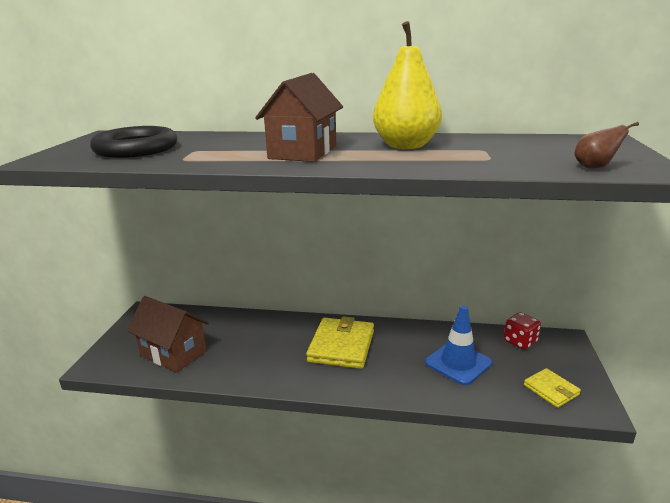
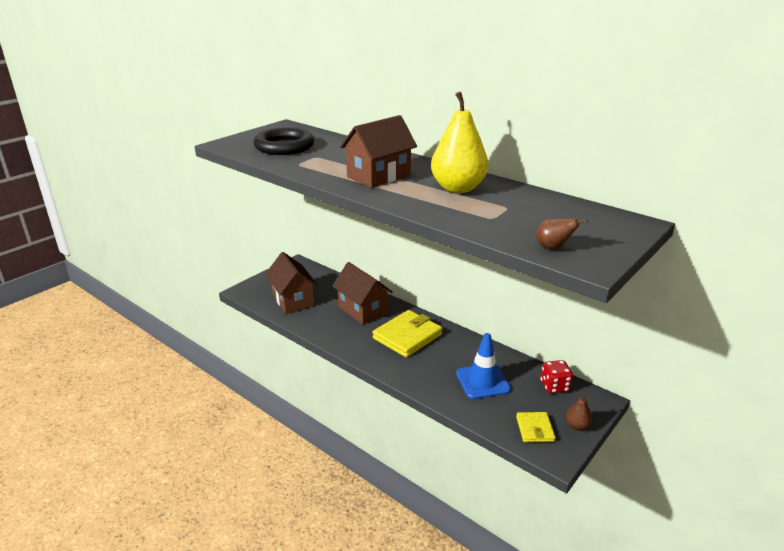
camera: 30 degrees right, 5 degrees up
(267, 336) = (362, 310): none -> brown house
(578, 371) = (577, 426): none -> brown pear

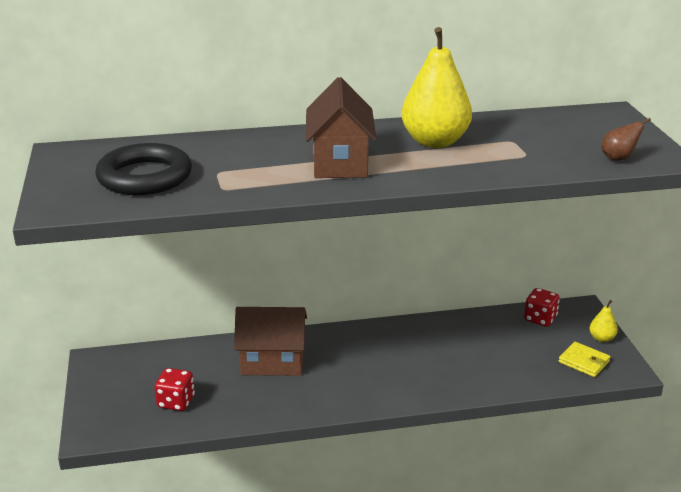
camera: 50 degrees left, 0 degrees up
(293, 300) = (176, 402): brown house -> red dice
(407, 336) = (362, 357): yellow wallet -> none
(483, 381) = (489, 352): blue traffic cone -> none
(577, 426) = (601, 338): brown pear -> yellow pear

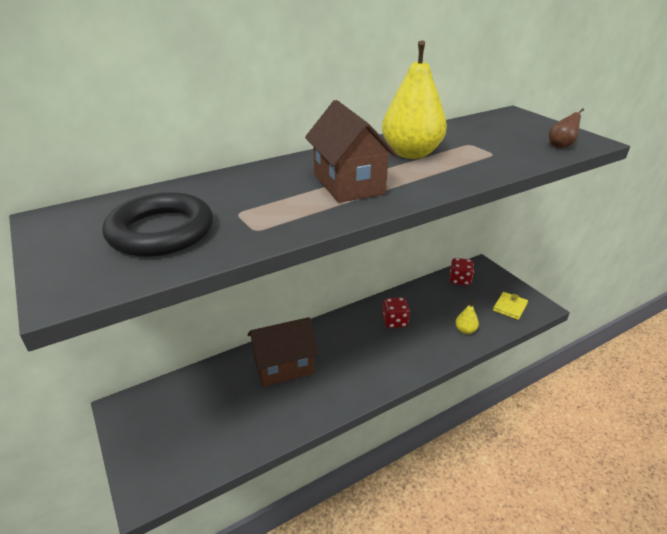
camera: 20 degrees left, 5 degrees up
(176, 402) = (216, 432): red dice -> red dice (394, 321)
(584, 362) = (509, 307): yellow wallet -> yellow wallet turned 75 degrees counterclockwise
(601, 338) = (508, 286): yellow pear -> yellow pear (465, 330)

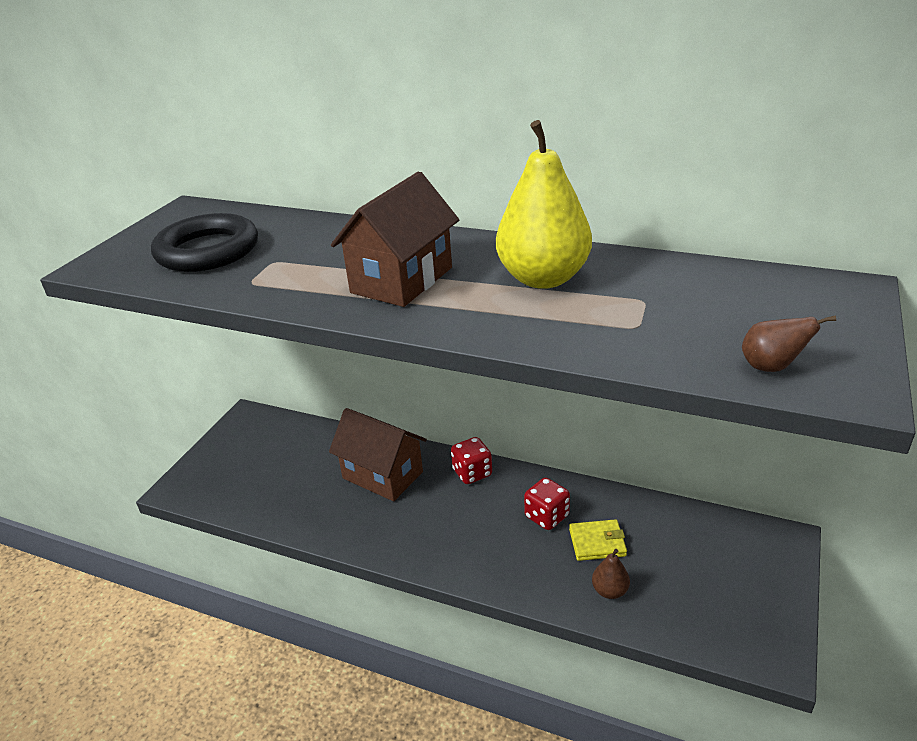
camera: 55 degrees right, 0 degrees up
(459, 280) = (714, 534): red dice -> red dice (472, 473)
(465, 330) = (610, 591): yellow pear -> brown pear
(509, 307) = (724, 617): yellow wallet -> yellow wallet (597, 542)

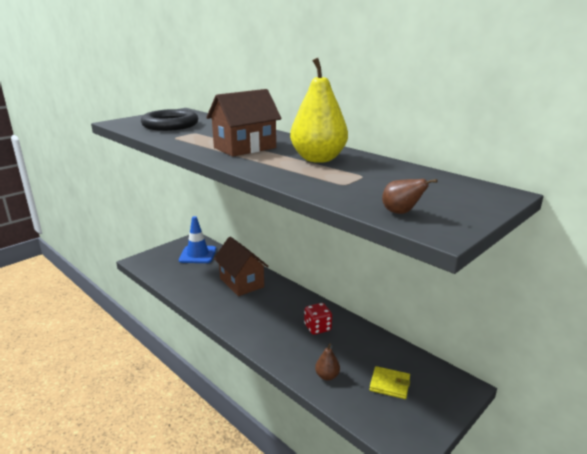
camera: 20 degrees right, 10 degrees down
(274, 445) = (198, 255): none -> blue traffic cone
(472, 473) = (291, 295): red dice -> none
(597, 542) = (338, 350): yellow wallet -> yellow wallet (389, 384)

